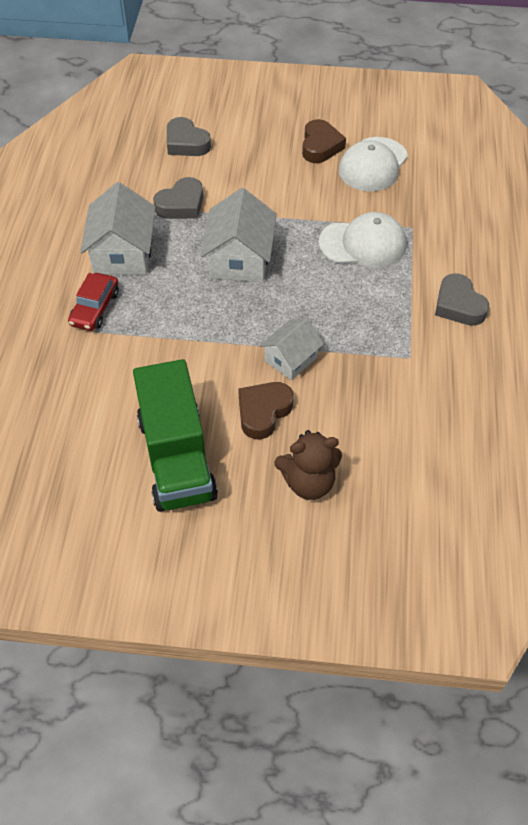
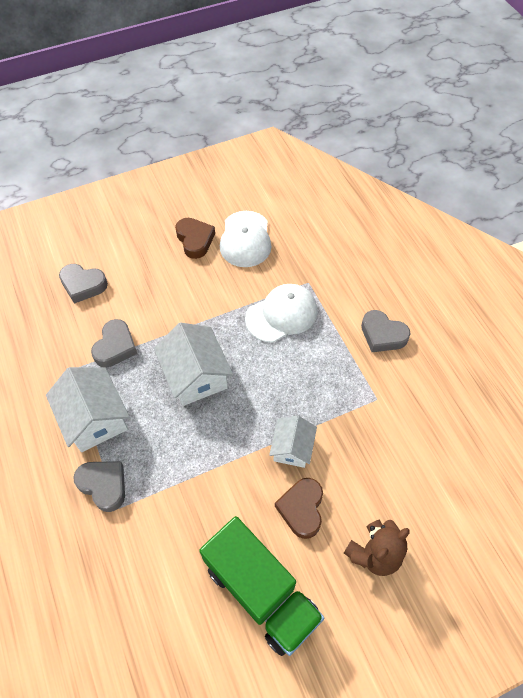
camera: 30 degrees left, 5 degrees up
(95, 308) = (104, 485): red car -> grey heart

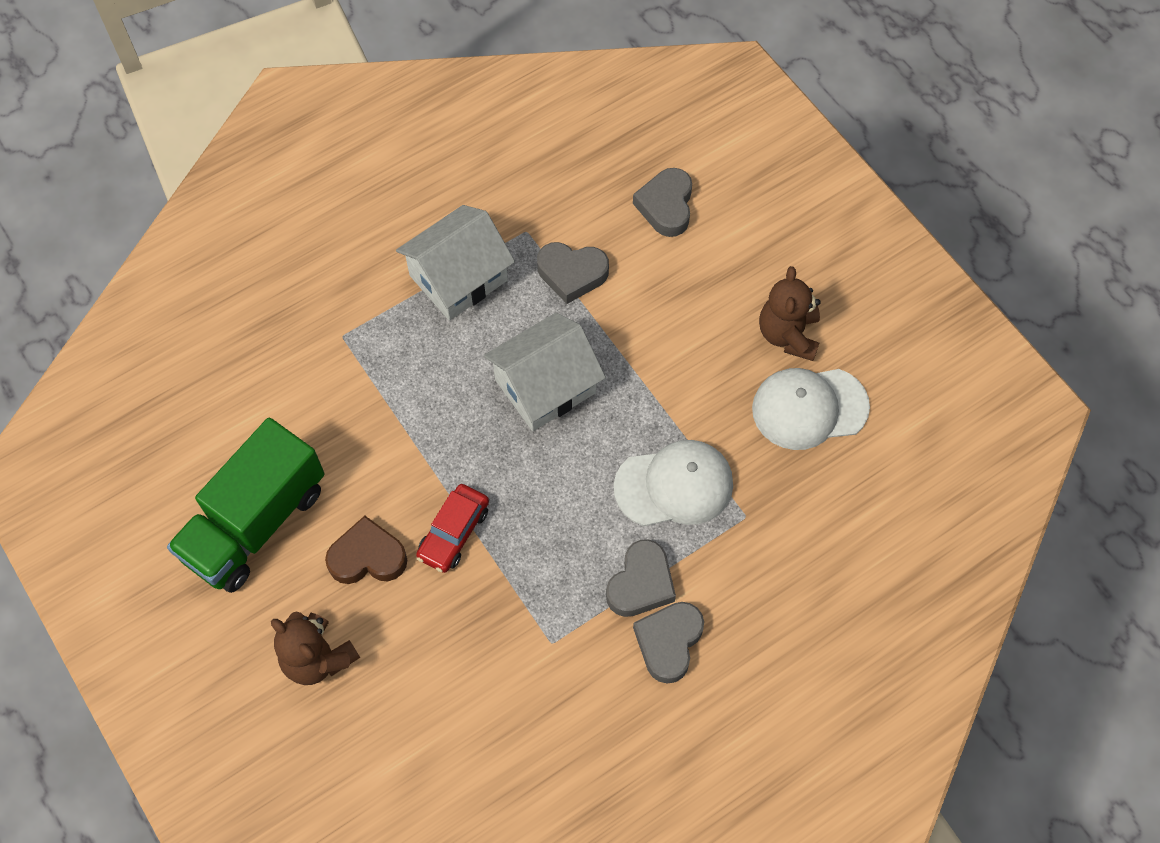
camera: 80 degrees right, 5 degrees up
(104, 485) = (369, 312): grey heart -> grey heart (641, 583)
(195, 240) = (788, 335): brown heart -> brown teddy bear
(282, 314) = (674, 485): white cap -> white cap turned 60 degrees counterclockwise
(292, 448) = (453, 532): white house -> red car

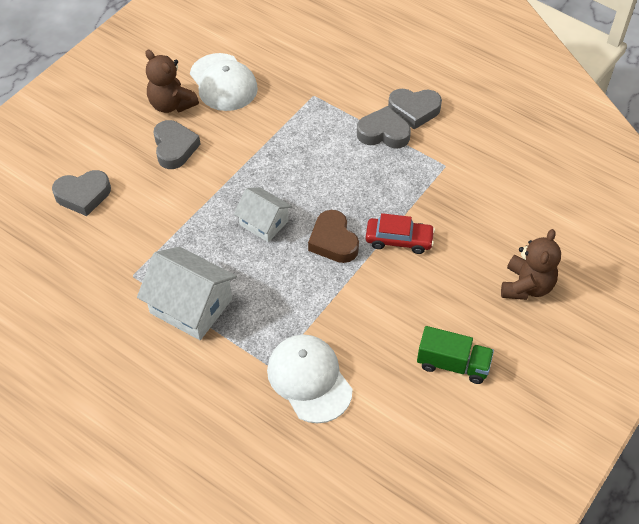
camera: 110 degrees left, 10 degrees down
(255, 523) = (452, 364): green truck -> green truck, size x0.56
(367, 557) = (442, 283): brown heart -> brown heart (333, 241)
(545, 386) = (264, 223): white house -> white house, size x0.63
(572, 274) = (163, 235): grey heart -> grey heart (174, 148)
(674, 485) = (308, 134): white cap -> white cap (309, 379)
(788, 335) = (171, 104): brown teddy bear -> brown teddy bear turned 60 degrees clockwise

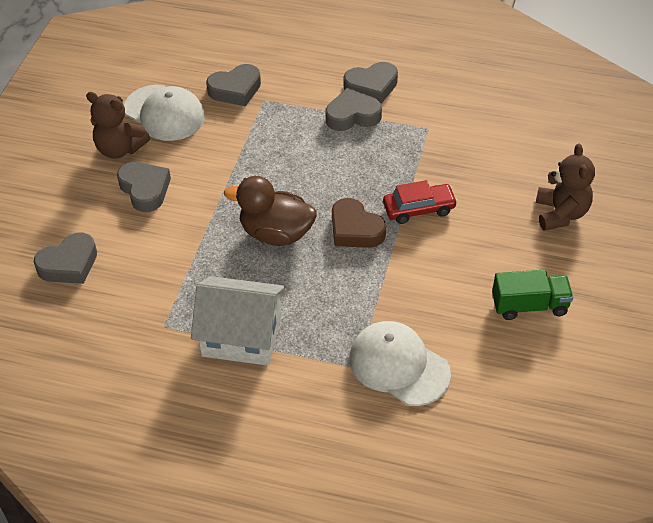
camera: 20 degrees left, 5 degrees down
(264, 223) = (276, 233): white house -> brown duck
(293, 78) = (235, 90): none -> grey heart

